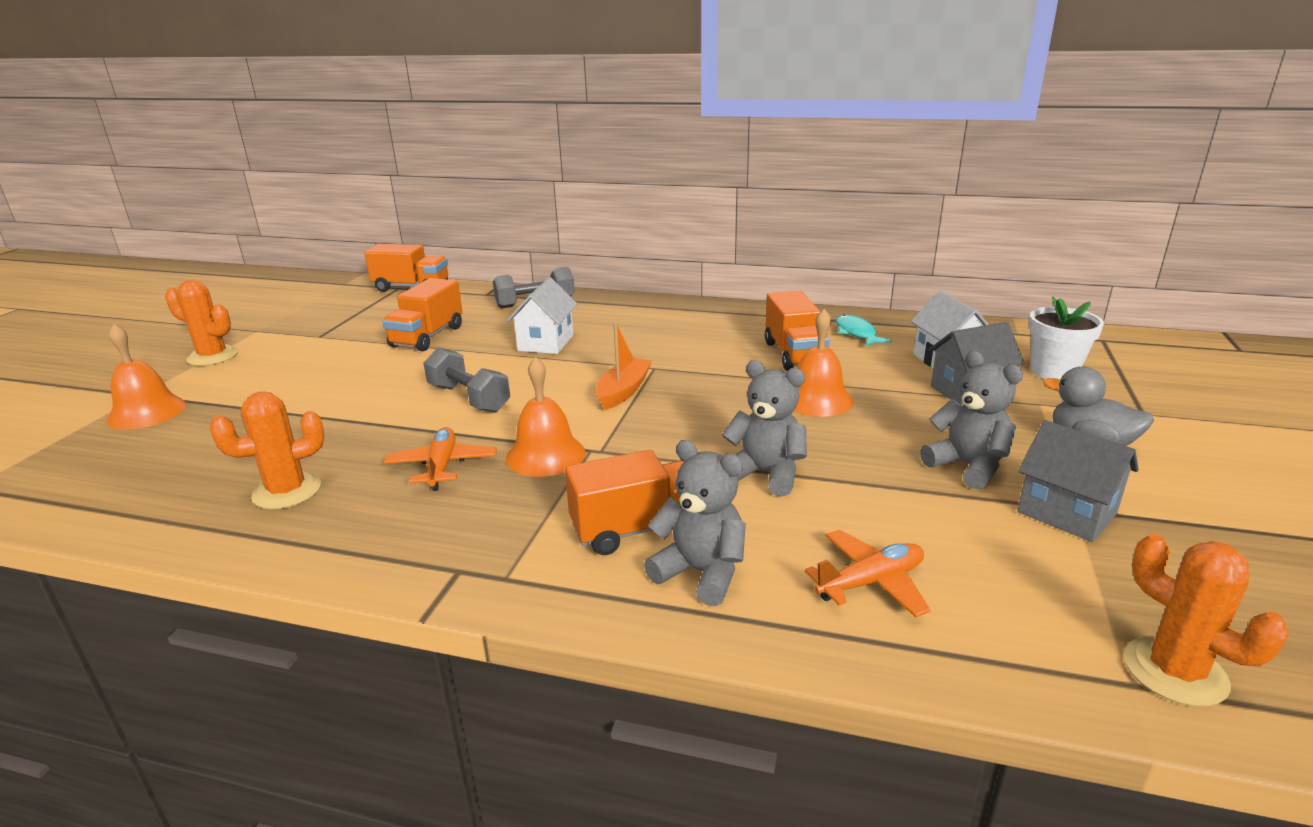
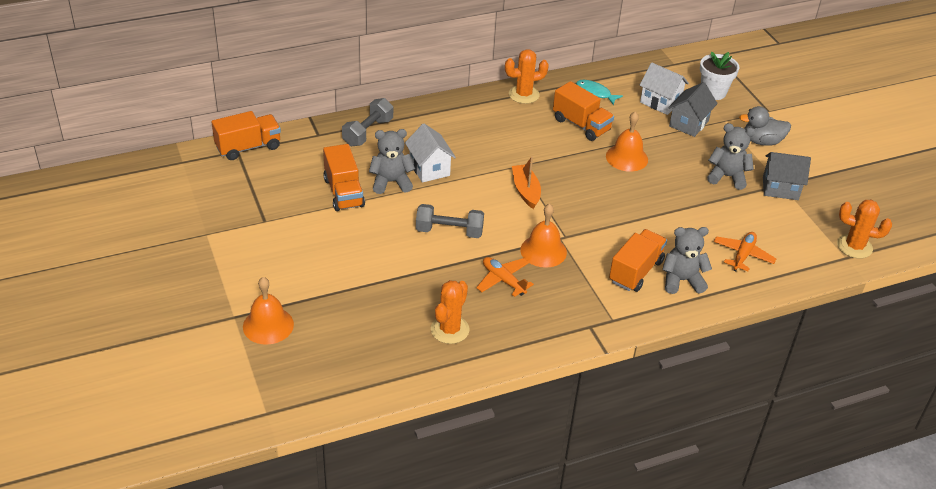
camera: 40 degrees left, 15 degrees up
(213, 356) = (221, 268): orange cactus -> orange cactus (524, 94)
(766, 474) = (653, 217): grey teddy bear -> grey teddy bear (391, 182)

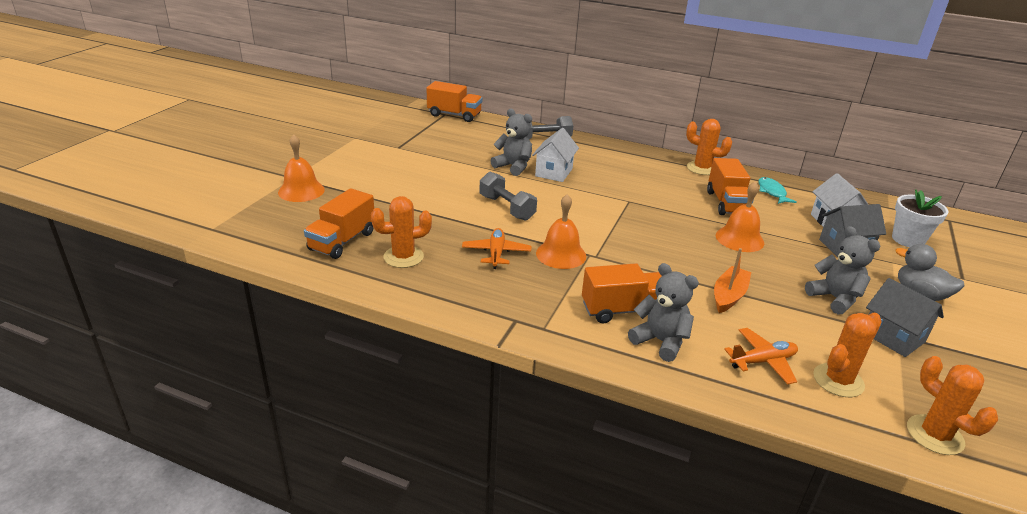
camera: 45 degrees right, 10 degrees down
(343, 192) = (472, 157): orange truck -> orange truck (342, 241)
(526, 191) = (609, 216): orange boat -> orange boat (729, 296)
(787, 242) = (838, 380): none -> orange cactus

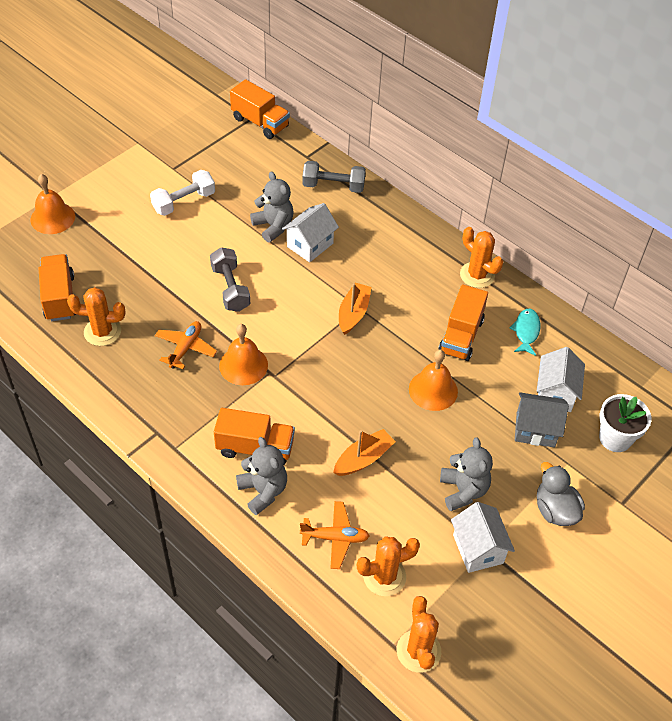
camera: 20 degrees right, 20 degrees up
(342, 241) = (60, 298): orange truck -> orange truck turned 120 degrees clockwise
(422, 164) = (184, 202): none -> white dumbbell
(627, 205) = (353, 313): none -> orange boat
(893, 337) = (478, 549): grey house -> white house

